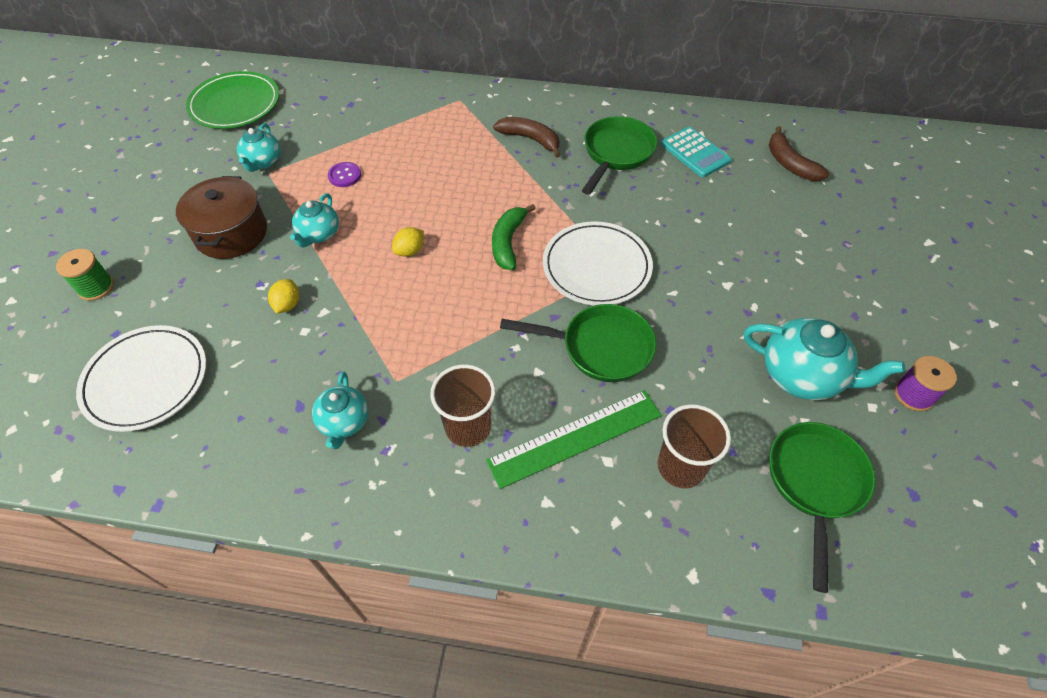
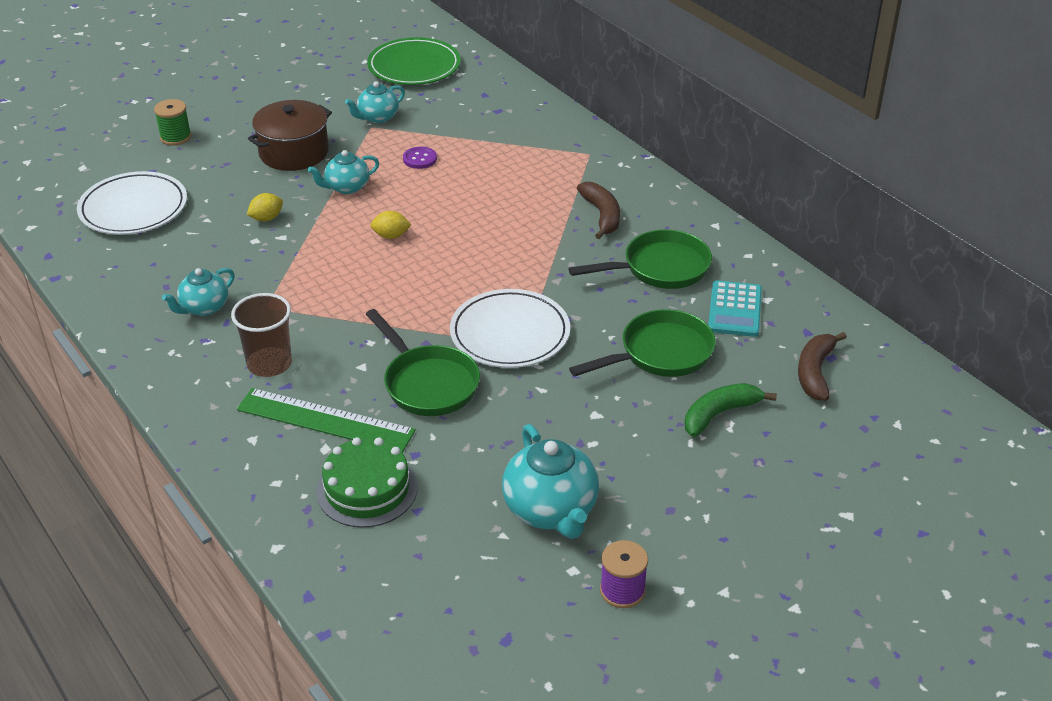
camera: 45 degrees right, 15 degrees down
(508, 242) = (469, 275): green banana -> green banana (719, 414)
(681, 467) = (367, 489): brown cup -> green cake
(815, 484) = (443, 573): green pan -> green pan (660, 354)

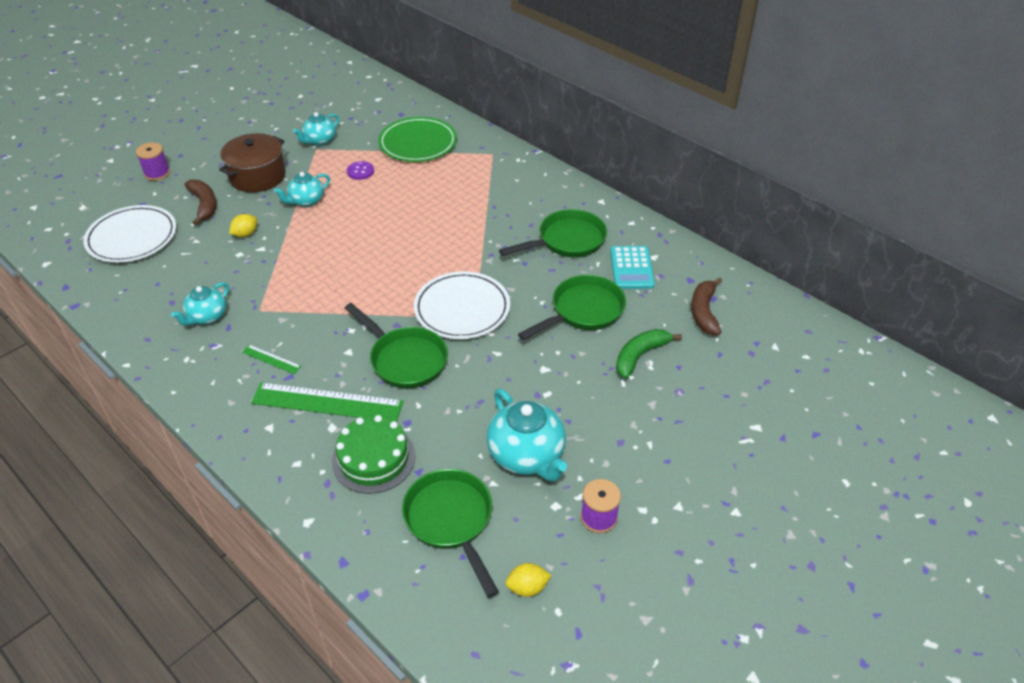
camera: 10 degrees left, 5 degrees up
(175, 137) = (157, 173): green spool -> purple spool
(269, 364) = (271, 359): brown cup -> green ruler
(391, 236) = (350, 238): yellow lemon -> yellow lemon (527, 587)
(414, 66) = (340, 96): green plate -> green plate (418, 143)
(443, 570) = (451, 521): none -> green pan
(602, 215) = (513, 203): brown banana -> brown banana (204, 205)

